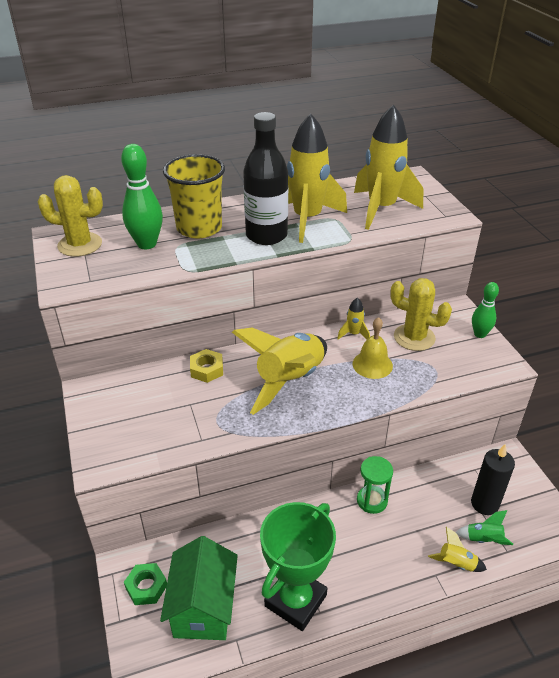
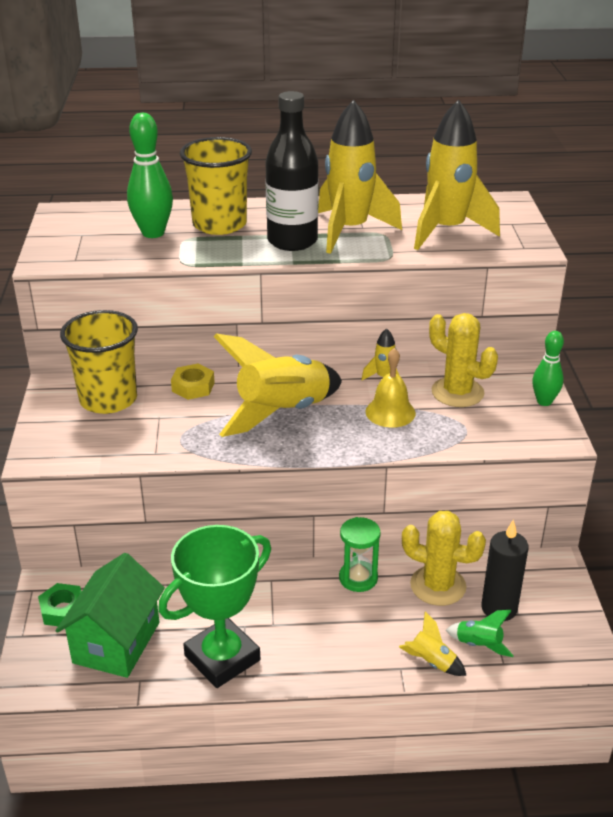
camera: 15 degrees right, 5 degrees down
(80, 245) = (81, 225): yellow cactus -> yellow cactus (438, 586)
(140, 395) = (108, 399): none -> yellow cup

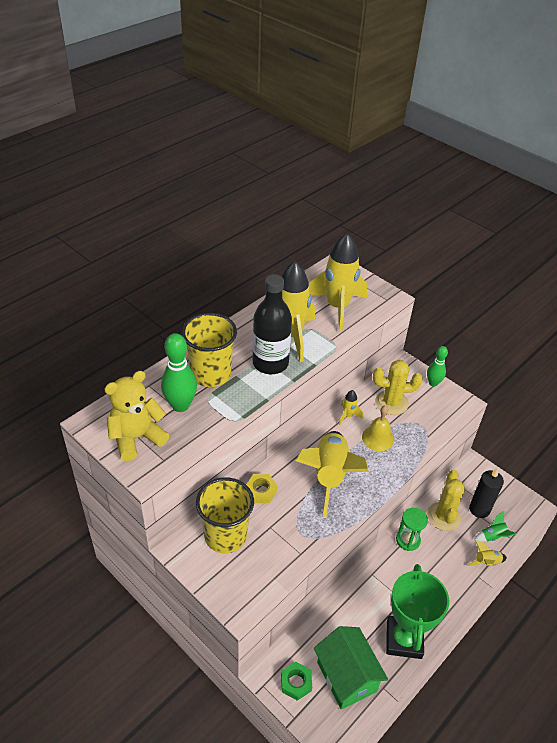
camera: 45 degrees left, 10 degrees up
(79, 236) = (136, 438): none -> yellow teddy bear
(438, 586) = (444, 516): yellow cactus -> yellow cactus turned 60 degrees counterclockwise

